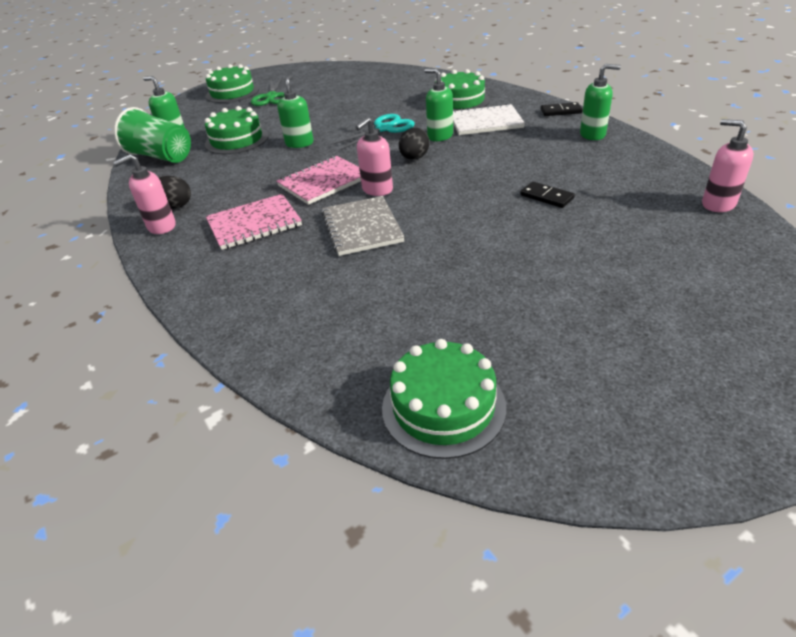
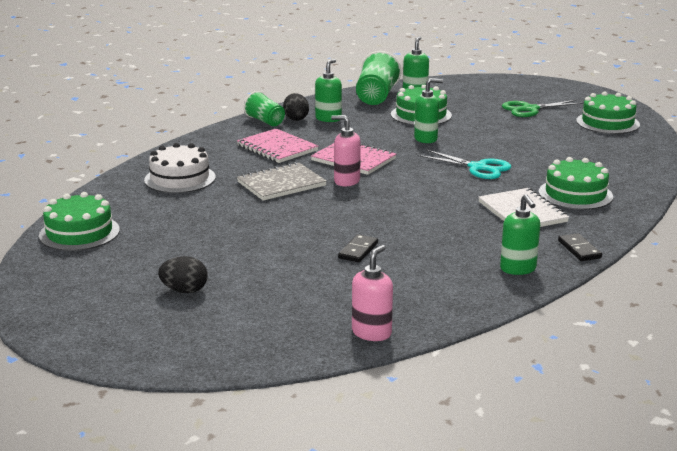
camera: 70 degrees right, 15 degrees down
(161, 226) = (265, 121): pink soap dispenser -> green cup
(232, 93) = (531, 92): green cake -> green cake (607, 123)
(298, 301) = (180, 179): none -> white cake
(414, 158) = (416, 188): black egg -> black egg (184, 290)
(440, 136) = (473, 194): green soap dispenser -> green soap dispenser (328, 119)

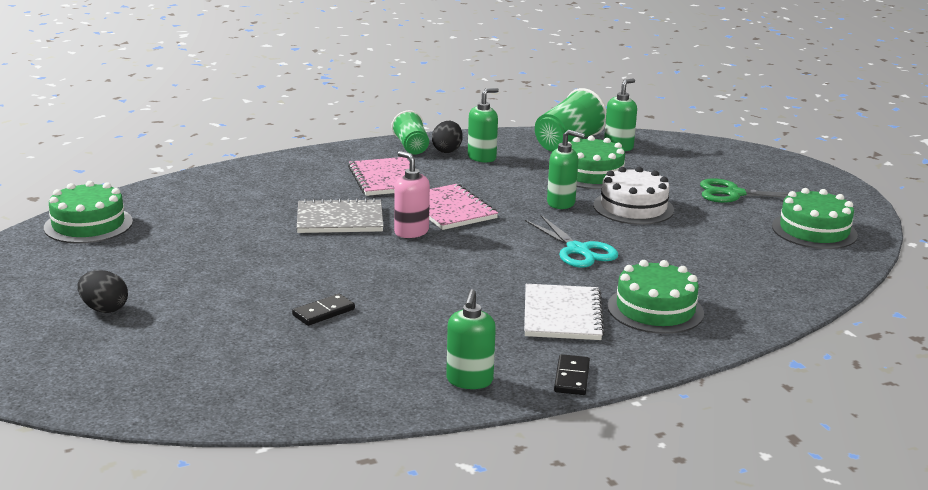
camera: 25 degrees right, 0 degrees up
(180, 179) = (248, 191): white cake -> white cake (633, 207)
(372, 333) = (220, 407): pink soap dispenser -> none

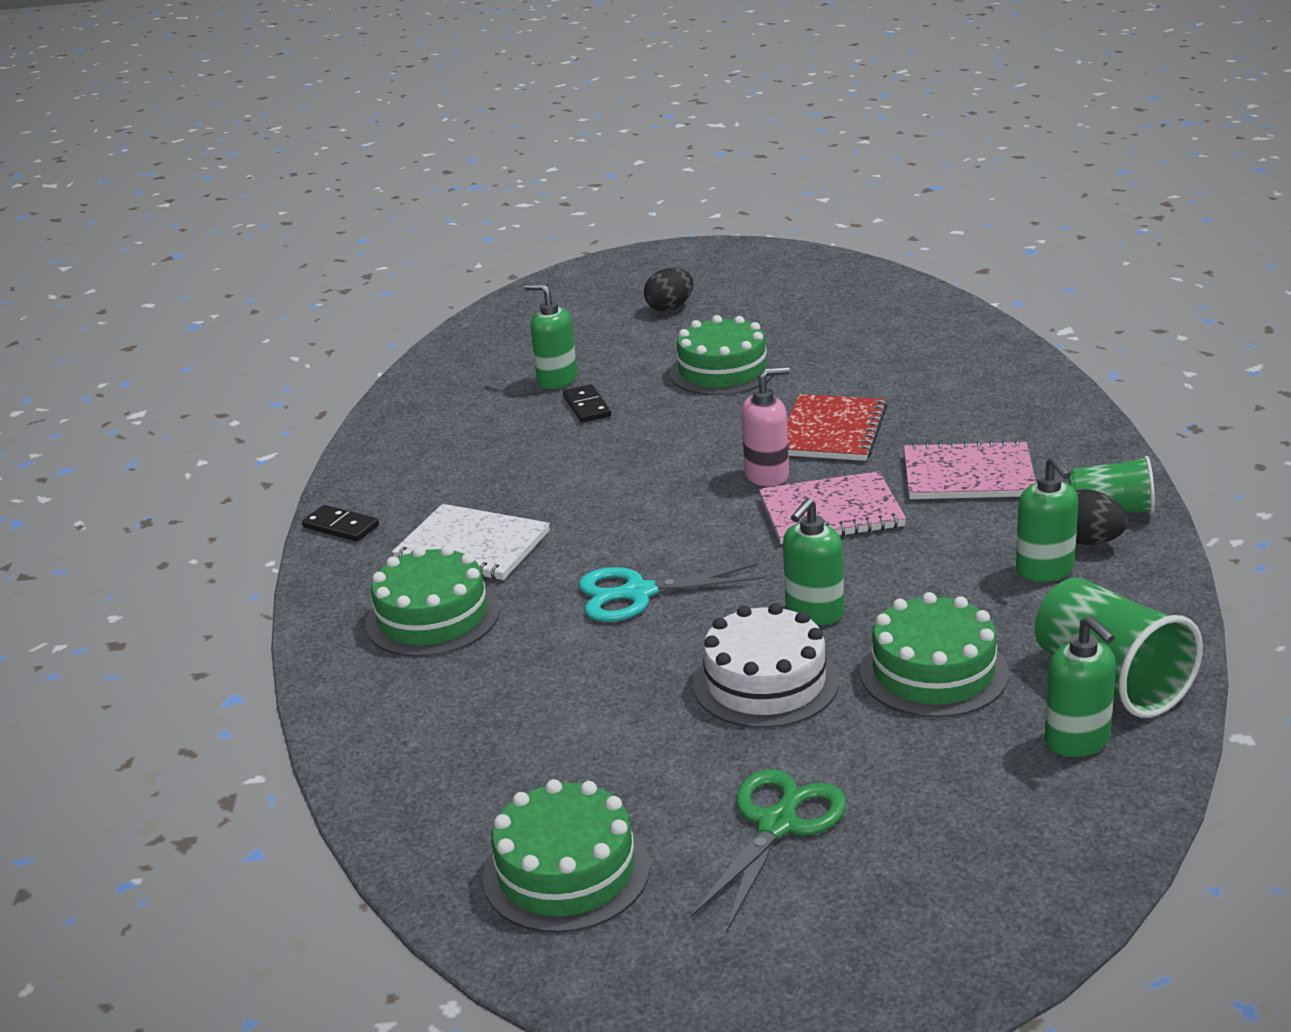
camera: 115 degrees right, 5 degrees up
(88, 225) = (881, 295): green cake -> green cake (722, 371)
(340, 219) = (832, 431): grey notebook -> red notebook
(469, 381) = (388, 469): green soap dispenser -> green soap dispenser (557, 380)

